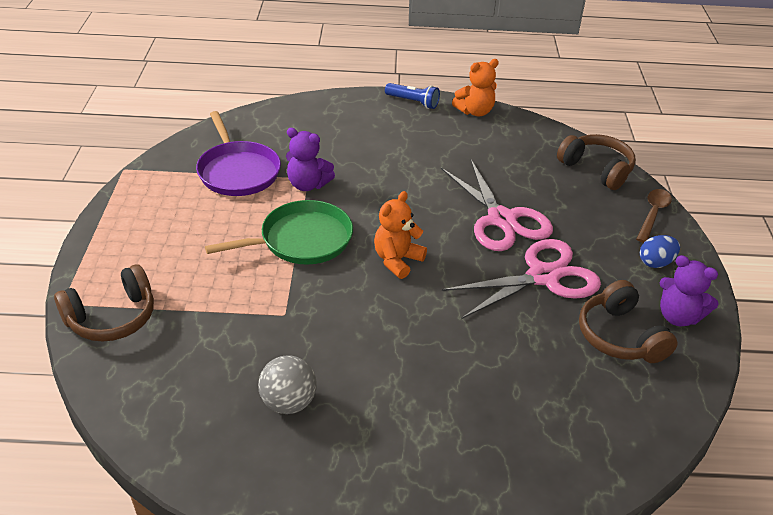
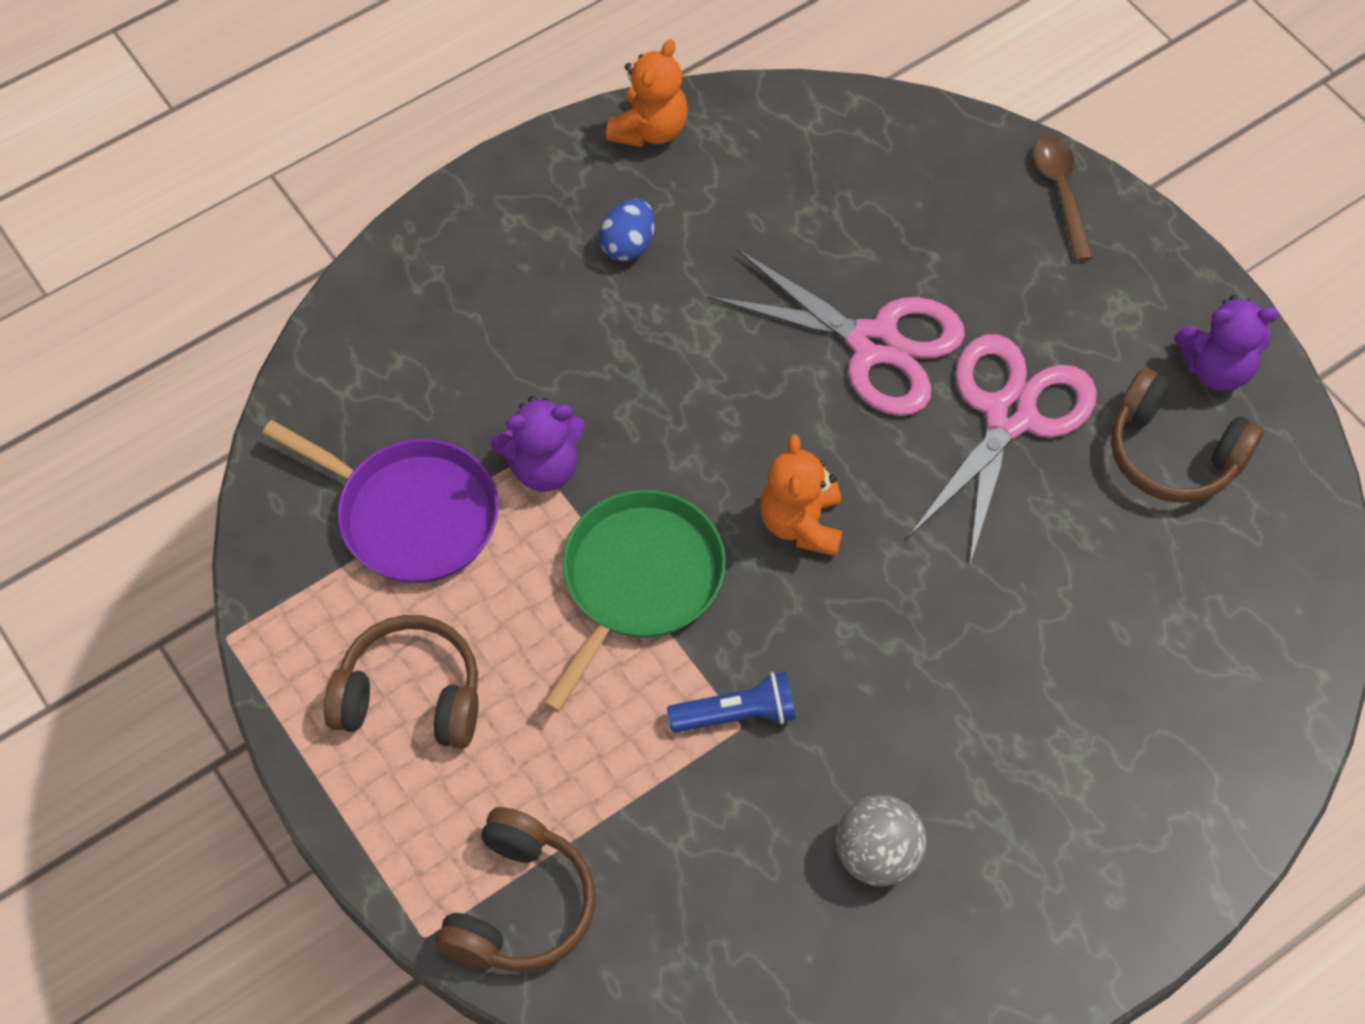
camera: 35 degrees left, 20 degrees up
(413, 102) = (536, 171): blue flashlight -> blue flashlight (736, 715)
(597, 169) = (923, 146): brown headphones -> brown headphones (410, 696)
(655, 263) = (1126, 288): blue egg -> blue egg (628, 245)

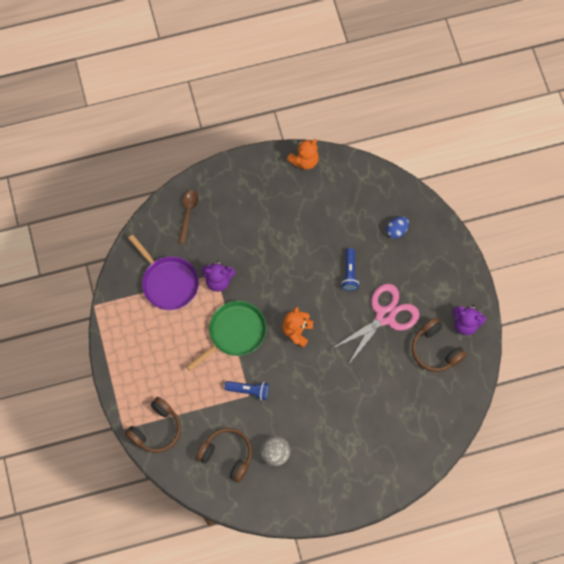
camera: 20 degrees right, 10 degrees up
(410, 696) = (146, 347): brown headphones -> brown headphones (227, 455)
(628, 245) = (279, 205): blue egg -> blue egg (396, 230)
(874, 344) = (349, 273): pink scissors -> blue flashlight
(1060, 192) = (442, 235): brown spoon -> brown spoon (188, 213)

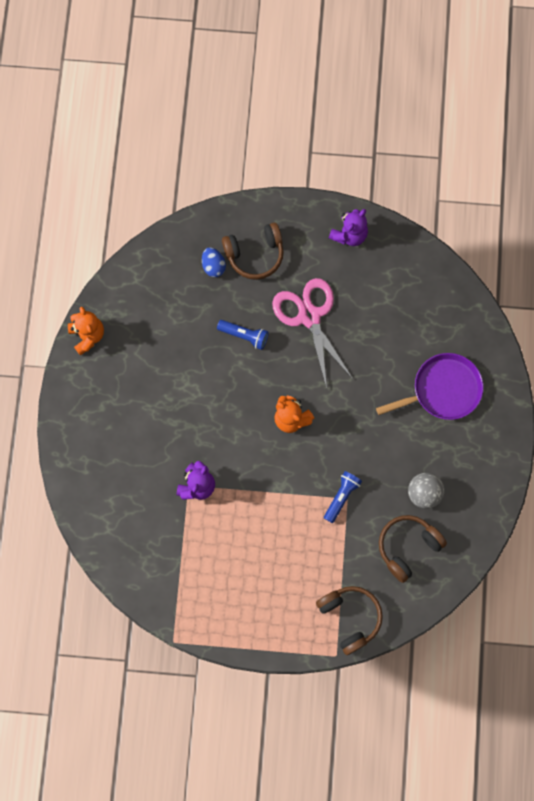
camera: 70 degrees left, 5 degrees up
(168, 282) = (178, 544): purple pan -> purple pan (443, 390)
(188, 213) = (100, 492): brown spoon -> none
(234, 333) = (267, 489): green pan -> none
(435, 350) = (367, 277): brown headphones -> brown headphones (255, 254)

